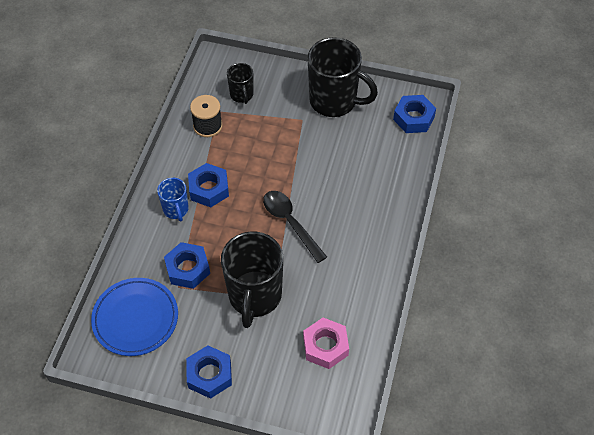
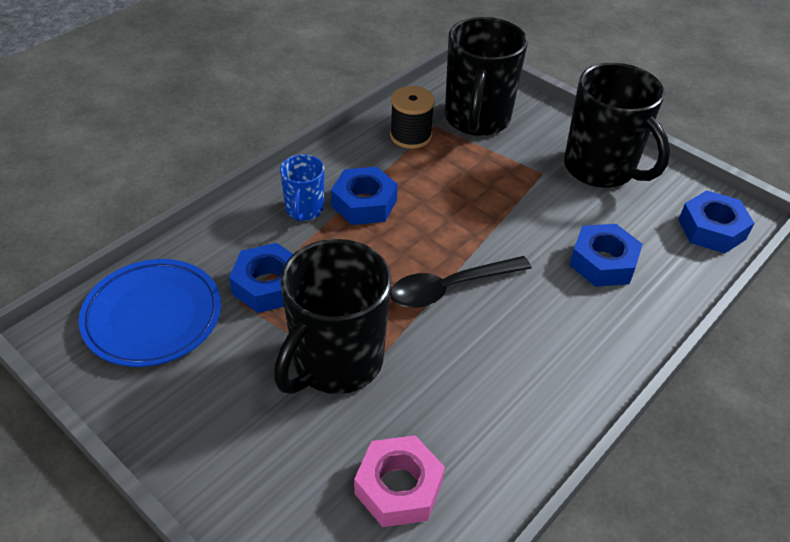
camera: 25 degrees right, 10 degrees down
(209, 375) = (194, 442): blue nut -> blue nut (602, 262)
(242, 95) = (477, 120): black mug -> black mug, size x1.96
(290, 223) = (450, 288): black spoon -> black spoon turned 105 degrees counterclockwise

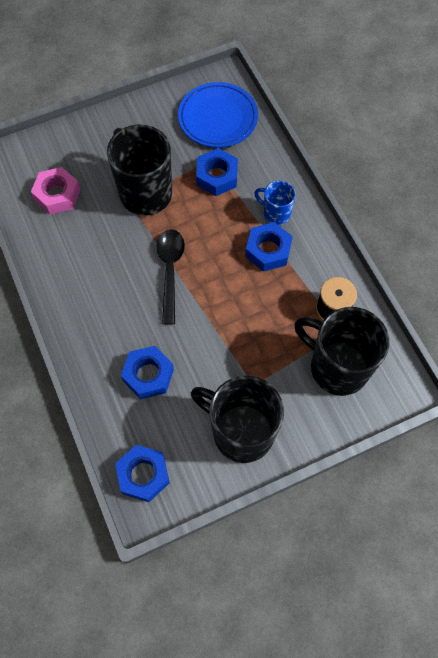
camera: 115 degrees right, 20 degrees up
(600, 169) = (241, 432): black mug -> black mug turned 45 degrees clockwise

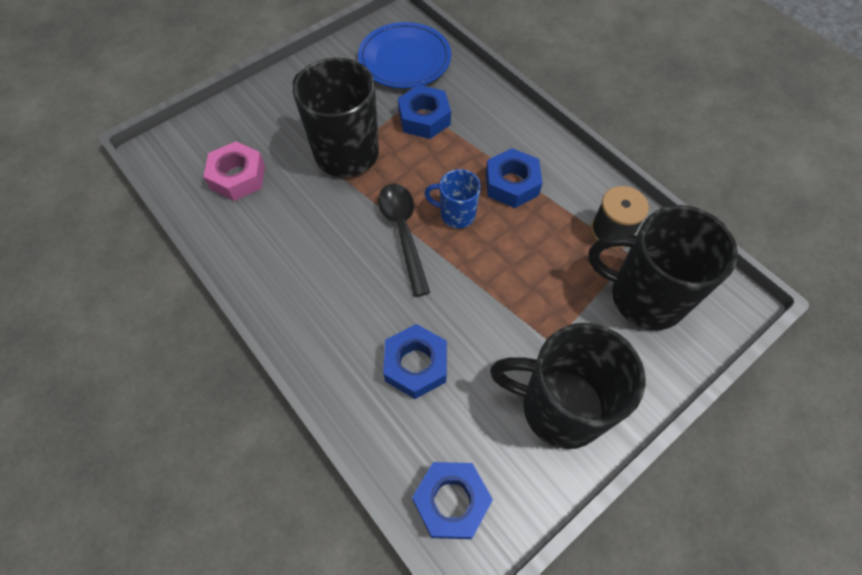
camera: 15 degrees left, 5 degrees down
(276, 213) = (505, 143): blue mug -> blue mug (456, 214)

